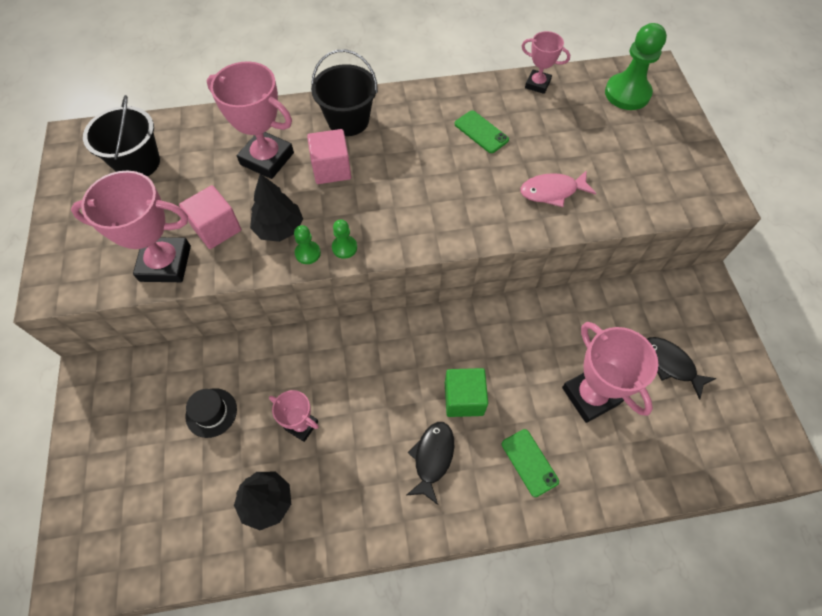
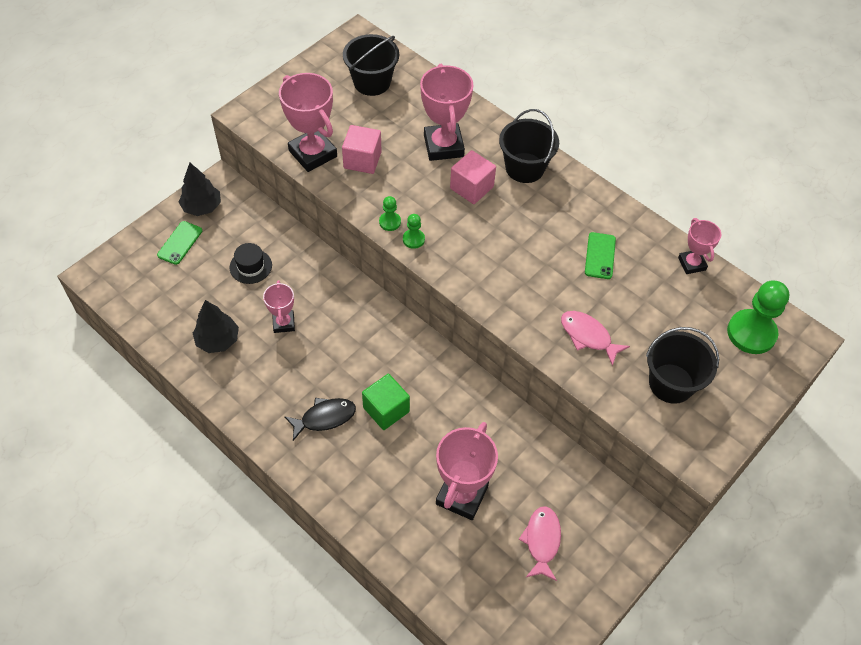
camera: 50 degrees right, 5 degrees down
(279, 228) = (394, 193): black tree -> black tree (202, 207)
(529, 462) = (372, 483): green phone -> green phone (180, 243)
(637, 169) = (671, 383): none -> black bucket
(670, 364) = (542, 541): black fish -> pink fish

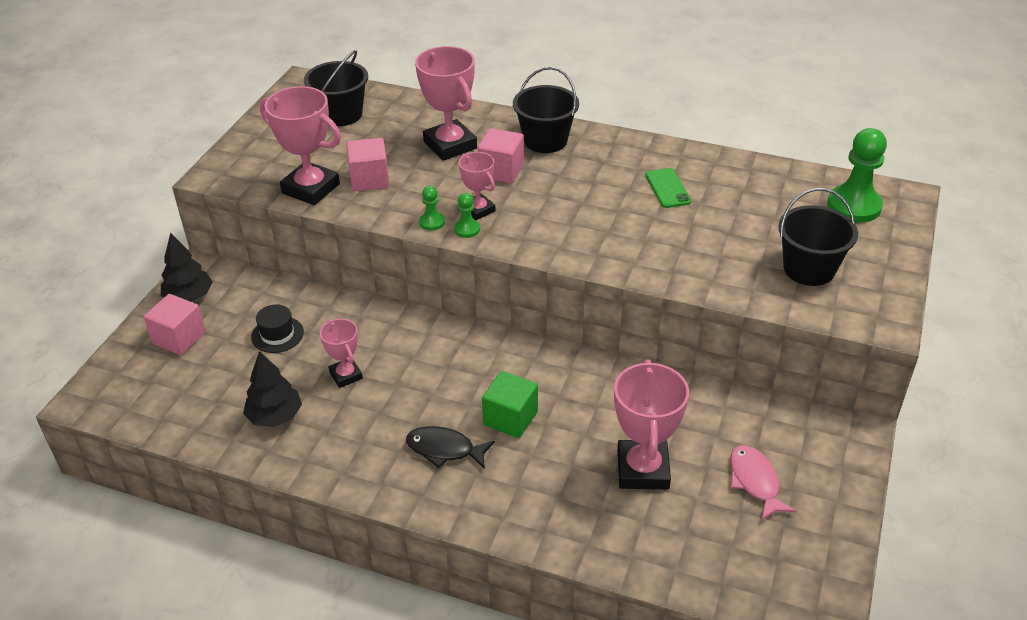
camera: 20 degrees left, 15 degrees down
(180, 243) = (179, 338): green phone -> pink cube
(324, 418) = (444, 449): black fish -> black fish turned 120 degrees counterclockwise
(588, 336) = (701, 256): pink fish -> none
(691, 264) = (759, 169): pink trophy -> pink trophy (478, 210)

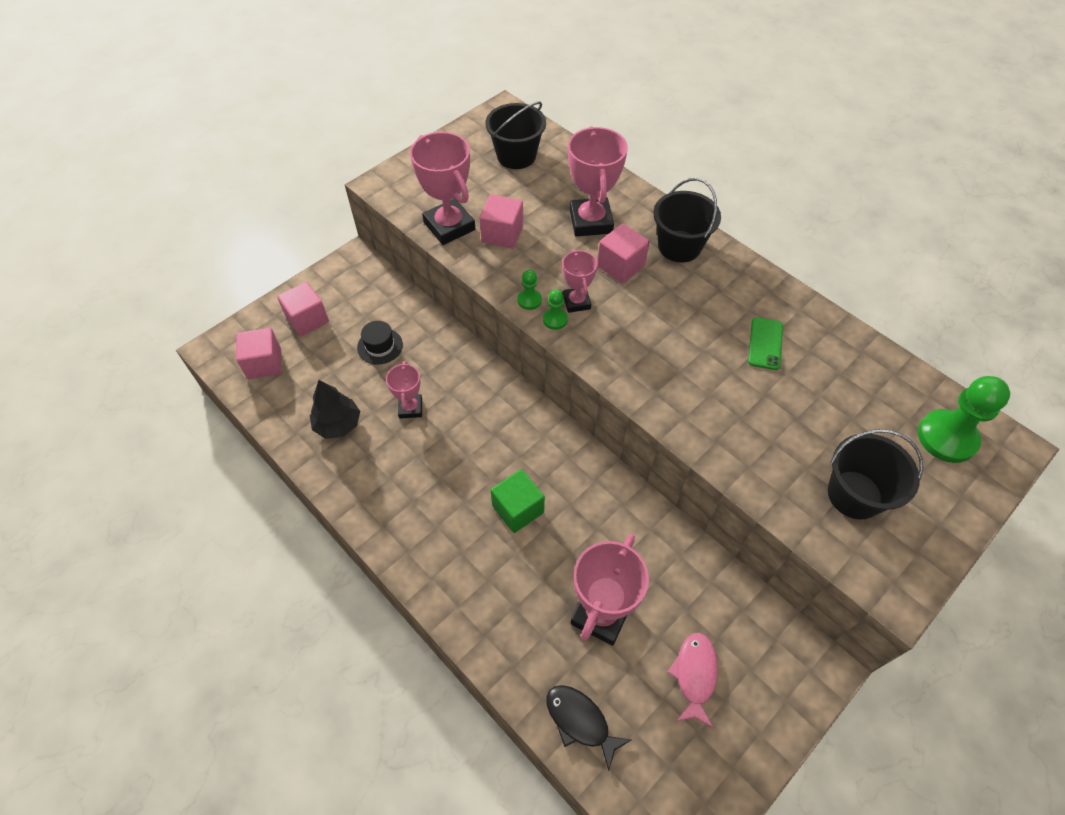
camera: 25 degrees right, 15 degrees up
(154, 393) = (264, 363): none -> pink cube
(189, 297) = (334, 283): black tree -> none
(444, 449) = (448, 516): black fish -> black fish (580, 721)

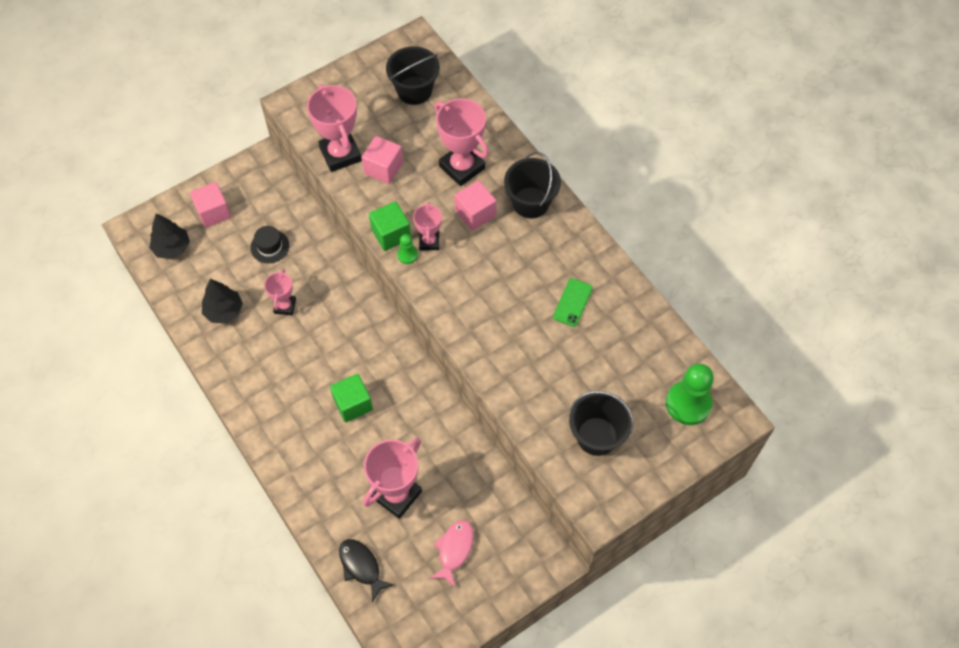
camera: 10 degrees right, 5 degrees up
(264, 363) = (172, 248): pink cube -> black tree
(529, 300) = (391, 234): green pawn -> green cube
(591, 221) = (462, 167): pink trophy -> pink trophy turned 45 degrees counterclockwise

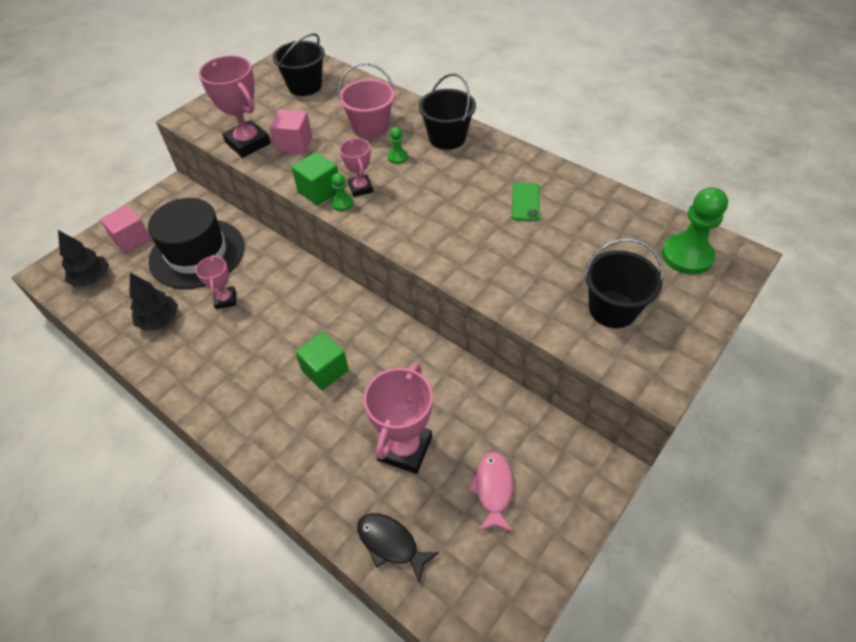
camera: 15 degrees left, 10 degrees down
(270, 246) = (197, 253): black hat -> black hat, size x2.34
(462, 167) = (370, 127): pink trophy -> pink bucket
(475, 214) = (397, 157): pink cube -> green pawn

